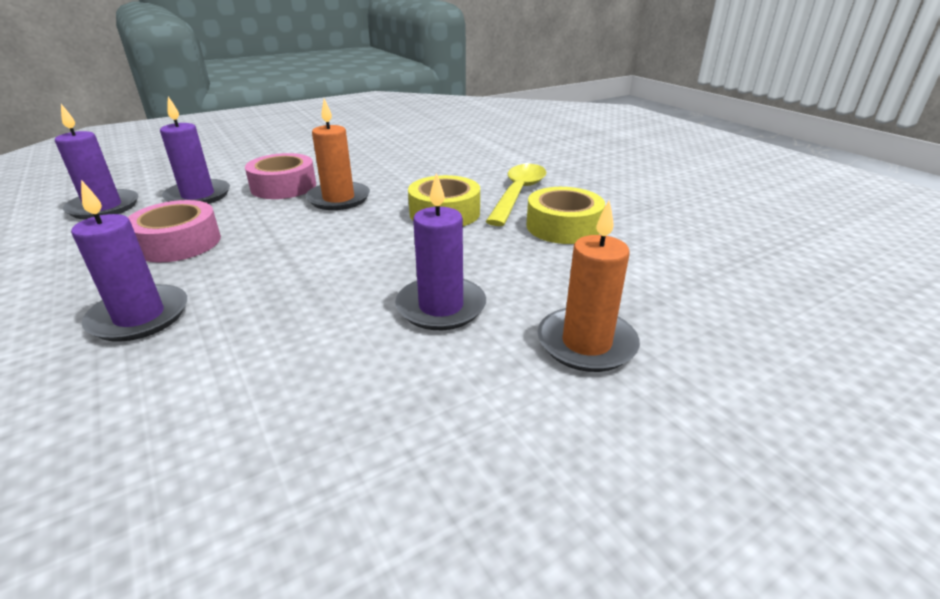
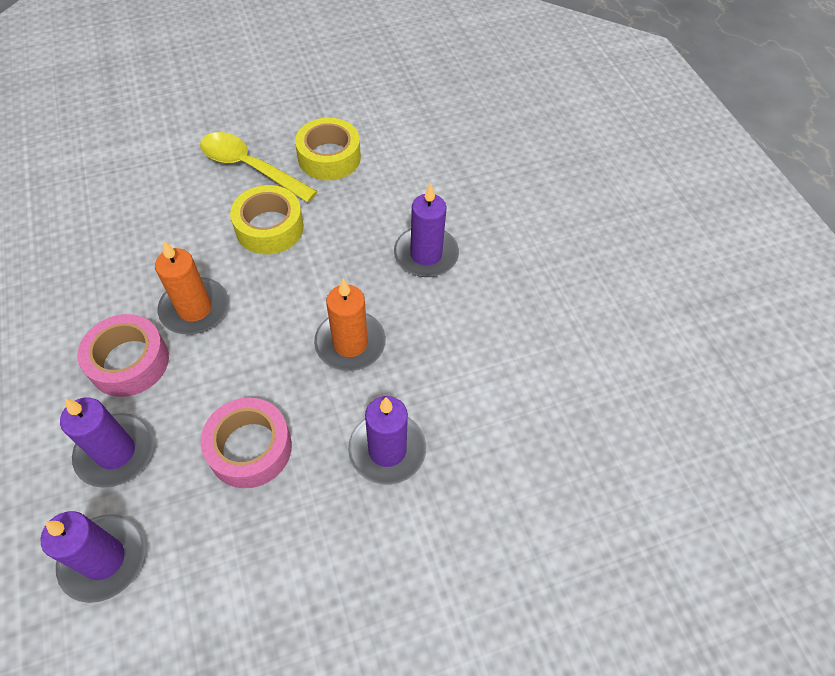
camera: 80 degrees left, 25 degrees up
(586, 343) = (483, 193): orange candle -> orange candle (350, 343)

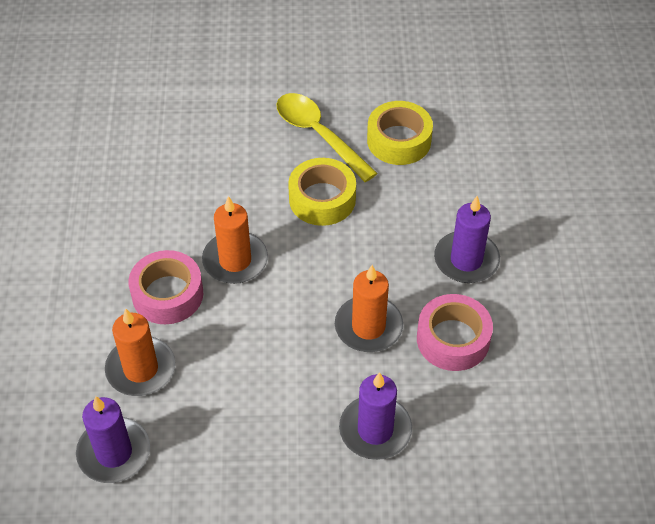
camera: 20 degrees right, 5 degrees down
(116, 452) = (141, 369): purple candle -> orange candle
(250, 448) = (254, 396): pink tape -> pink tape (453, 339)

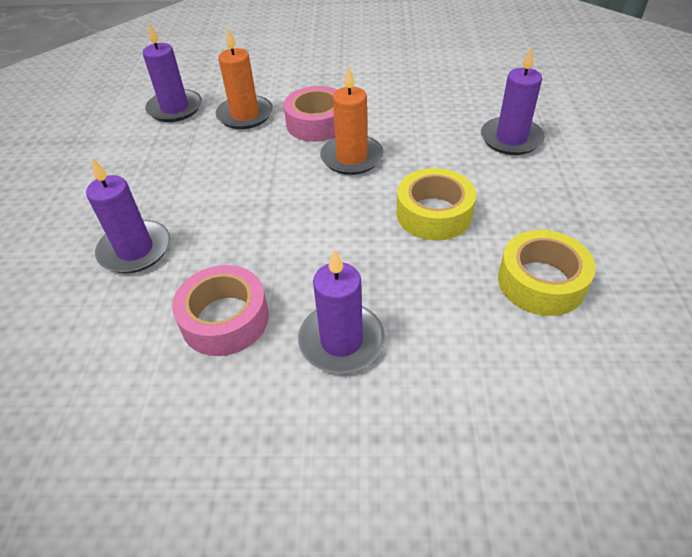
camera: 95 degrees right, 5 degrees down
(213, 136) = (511, 139): none -> purple candle
(319, 135) = (532, 211): yellow spoon -> none
(368, 327) = (257, 247): orange candle -> none

